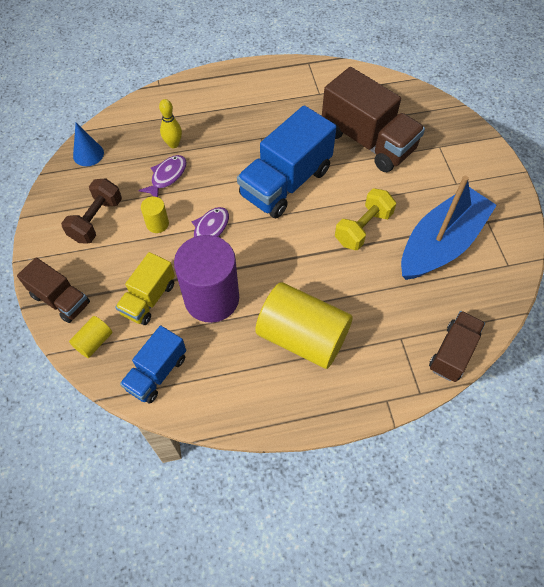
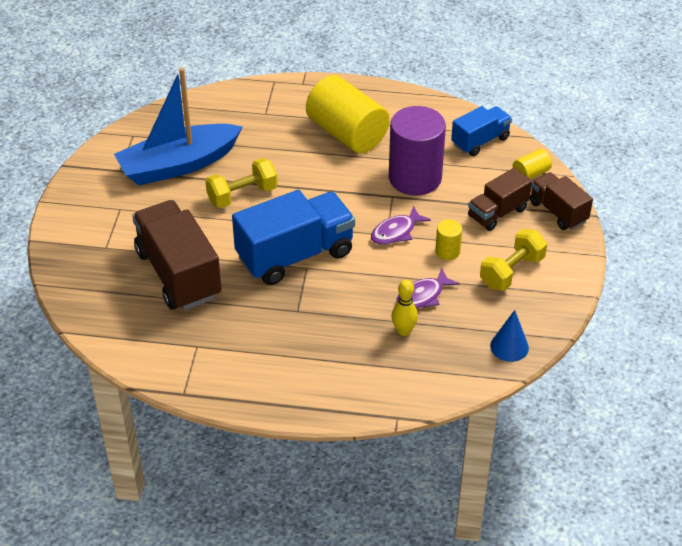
camera: 160 degrees left, 15 degrees down
(96, 220) = (511, 271): brown dumbbell -> yellow dumbbell
(149, 299) = (473, 192): yellow truck -> none
(452, 352) = (230, 95): brown truck -> brown truck (497, 213)

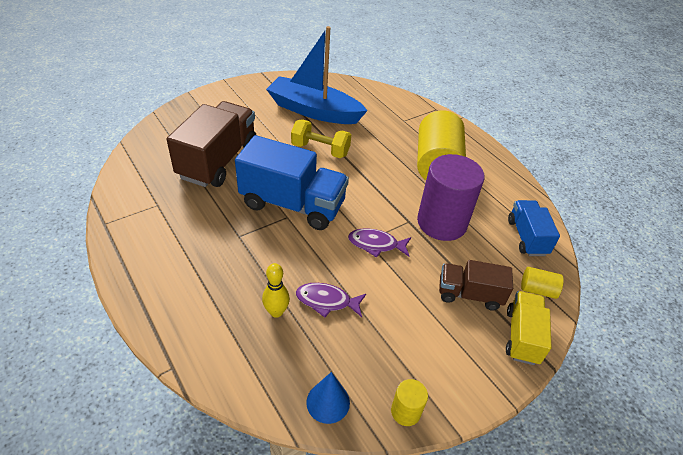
camera: 45 degrees right, 0 degrees up
(447, 251) = (391, 287): yellow cylinder -> yellow cylinder (405, 411)
(480, 141) = (527, 237): blue truck -> blue truck turned 105 degrees counterclockwise
(511, 271) = (417, 346): yellow dumbbell -> none
(558, 212) = (522, 336): brown truck -> yellow truck

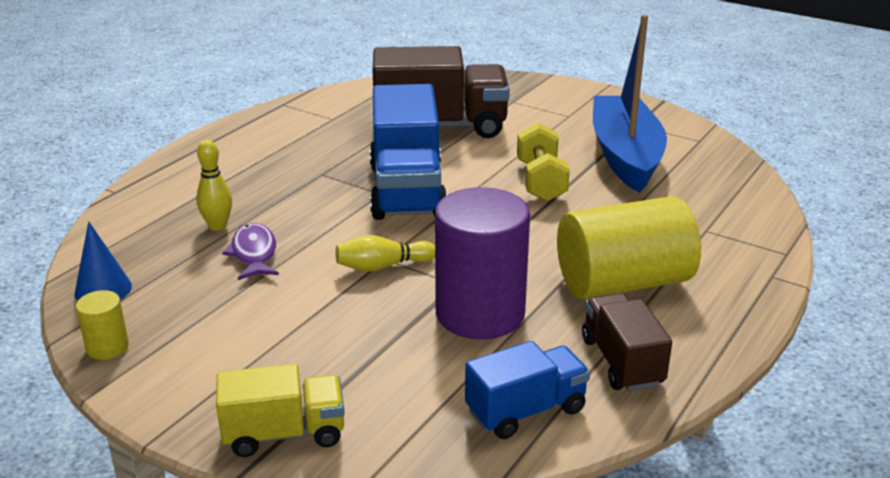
camera: 70 degrees right, 15 degrees down
(376, 244) = (382, 266): purple fish -> yellow bowling pin
(469, 294) = (340, 366): brown truck -> brown truck (621, 362)
(537, 290) = (400, 439): yellow cylinder -> none

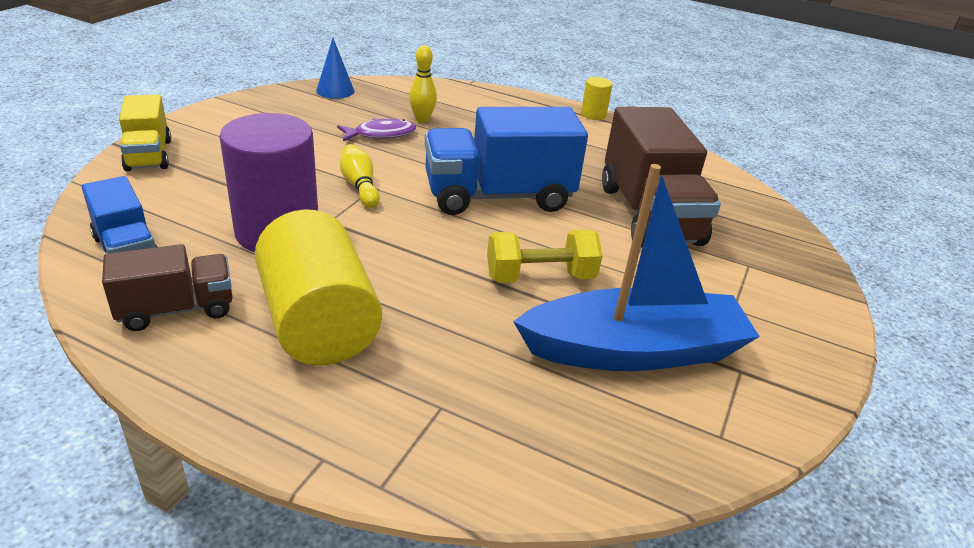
camera: 80 degrees right, 5 degrees up
(107, 347) = (266, 97): yellow cylinder -> yellow cylinder (593, 115)

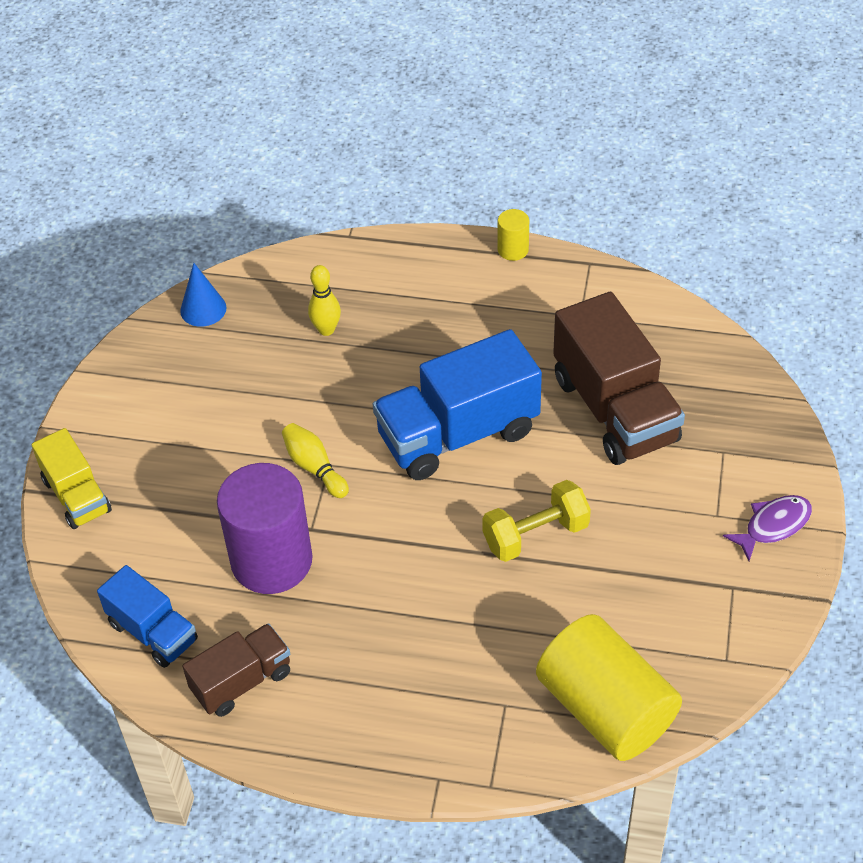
camera: 10 degrees left, 15 degrees up
(319, 322) = (368, 654): yellow cylinder -> yellow cylinder (606, 708)
(381, 134) = (294, 374): purple fish -> purple fish (773, 526)
(634, 350) = (640, 594): blue boat -> none

